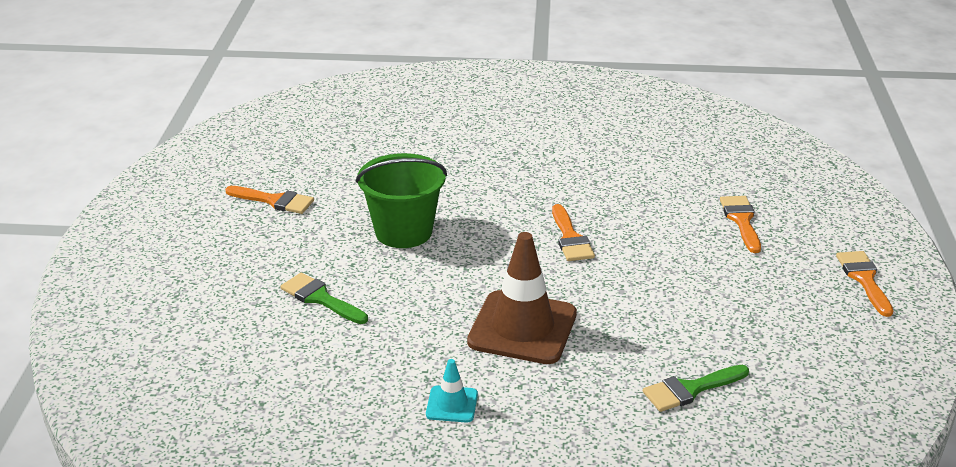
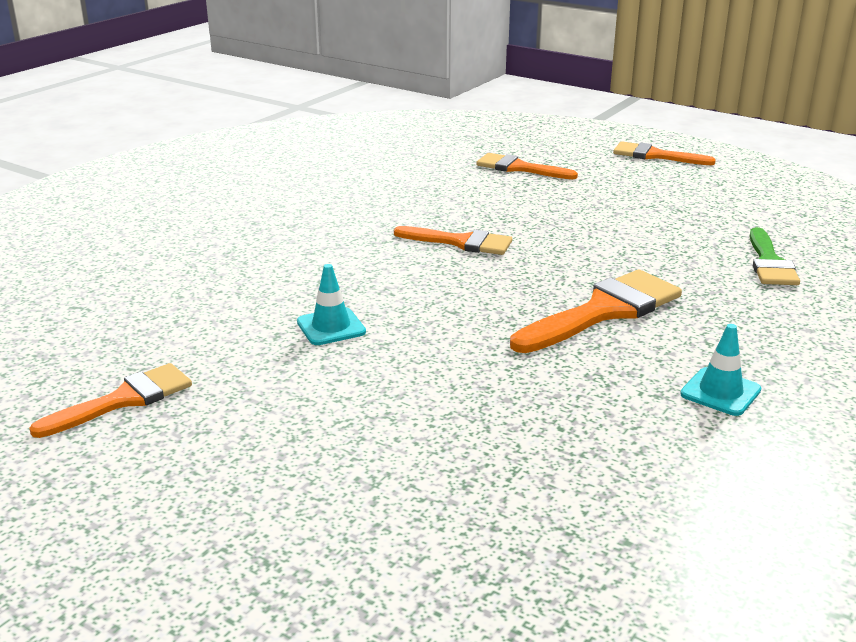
camera: 60 degrees left, 5 degrees down
(320, 298) = (416, 425): green brush -> none
(403, 232) = (331, 327): green bucket -> turquoise traffic cone
(522, 328) = (603, 311): brown traffic cone -> orange brush

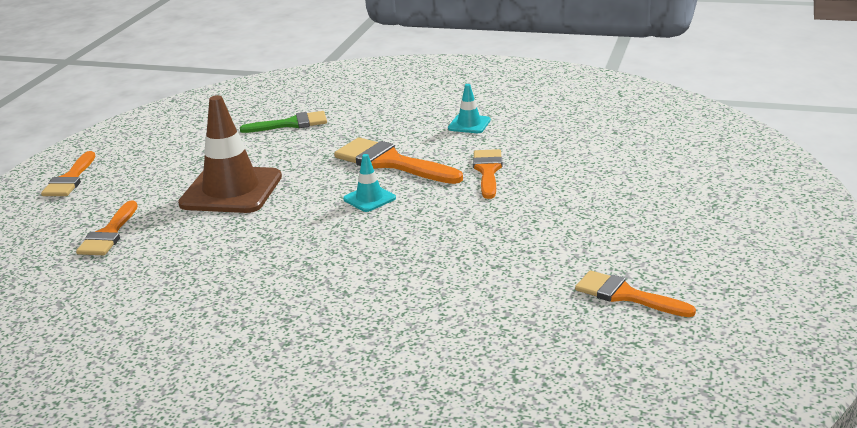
camera: 105 degrees left, 0 degrees up
(331, 327) = (472, 247): turquoise traffic cone -> turquoise traffic cone (369, 198)
(460, 242) = (297, 229): orange brush -> orange brush (488, 171)
(579, 218) = (231, 190): none -> brown traffic cone

